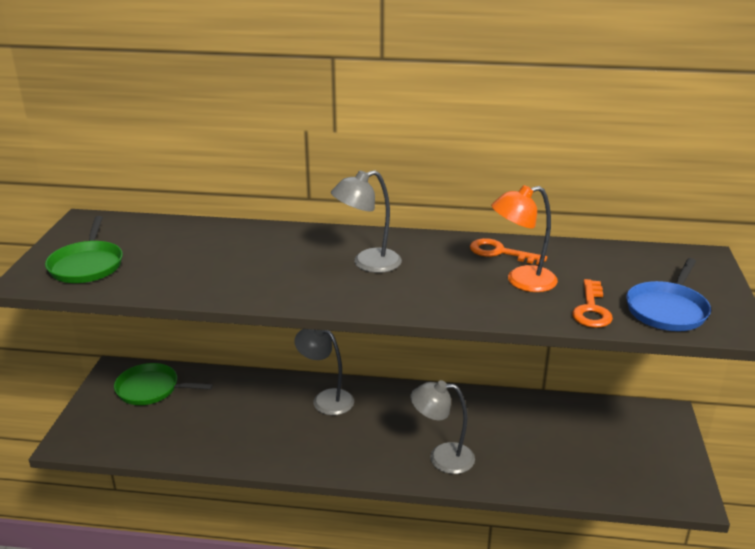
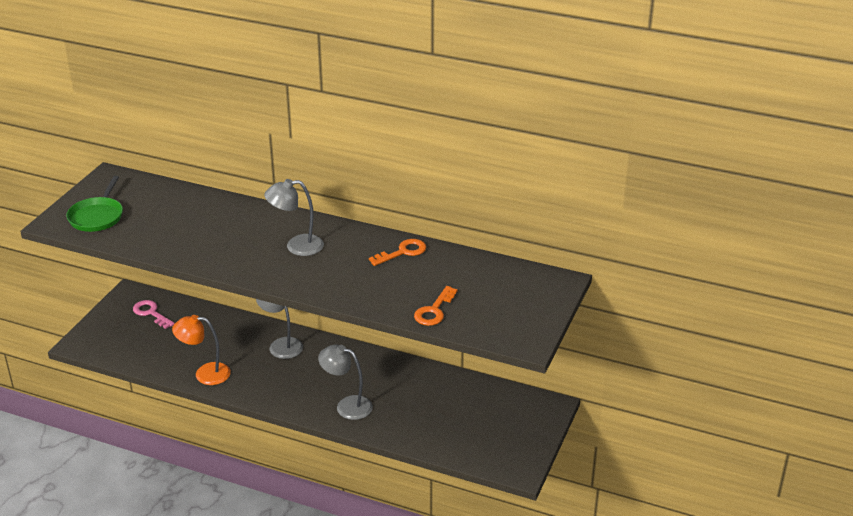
camera: 15 degrees right, 5 degrees up
(151, 389) = (151, 313): green pan -> pink key
(500, 252) = (403, 252): orange key -> orange key turned 105 degrees clockwise
(521, 281) = (400, 279): orange lamp -> orange lamp (205, 374)
(667, 310) = (490, 320): blue pan -> none

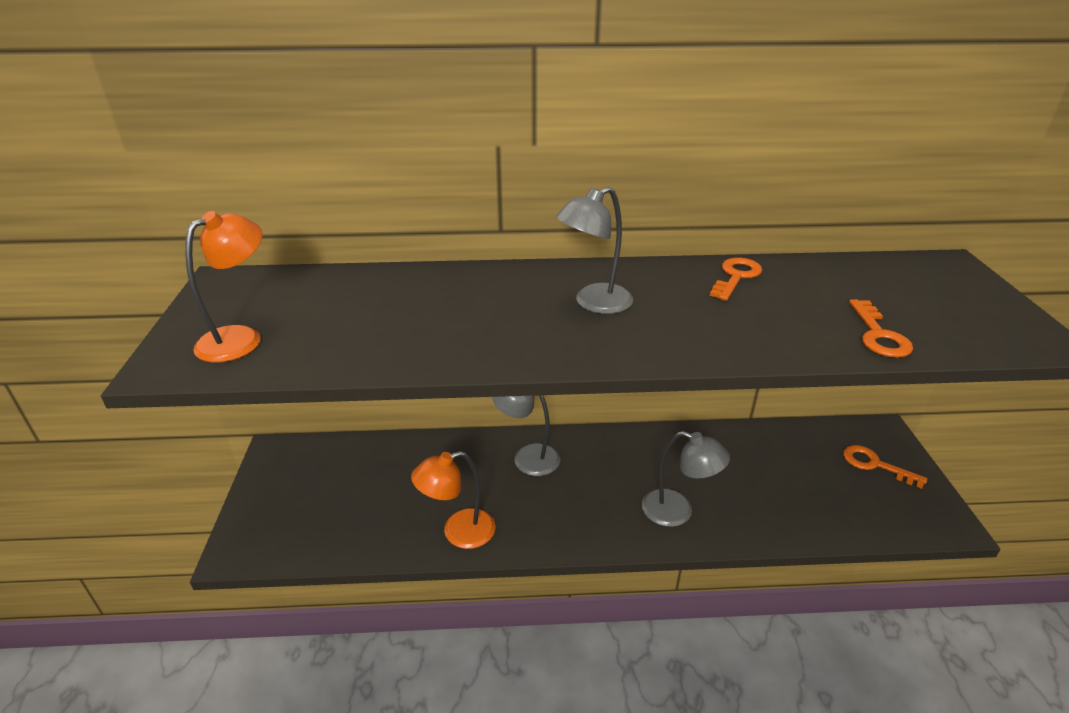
camera: 25 degrees left, 0 degrees up
(97, 216) = (241, 338): green pan -> orange lamp
(151, 313) = (323, 469): pink key -> none
(347, 406) = (677, 511): grey lamp -> grey lamp turned 150 degrees counterclockwise
(515, 423) = (875, 465): none -> orange key

